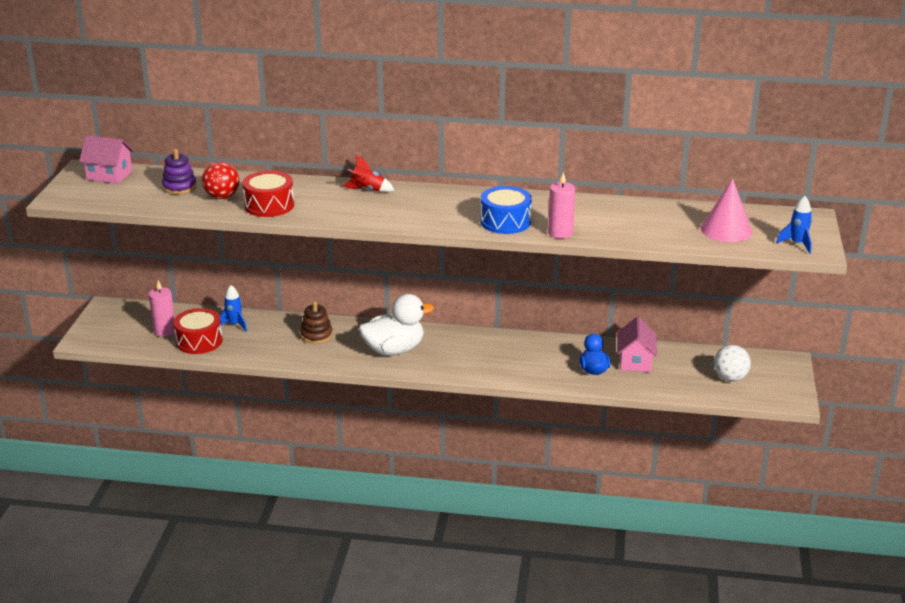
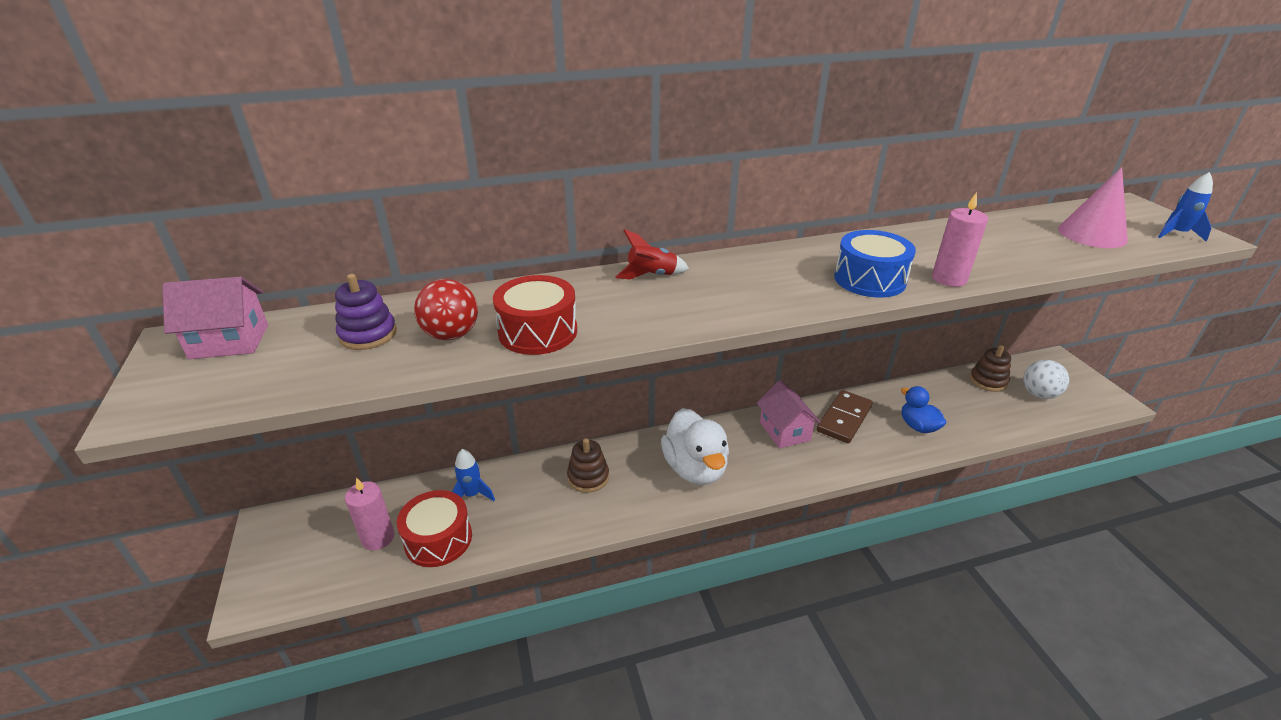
camera: 25 degrees left, 5 degrees up
(394, 350) = (695, 469): white duck -> white duck turned 120 degrees clockwise
(539, 351) = (844, 419): none -> brown domino
(635, 361) = (941, 402): pink house -> pink house (784, 431)
(697, 358) = (988, 381): none -> brown stacking toy

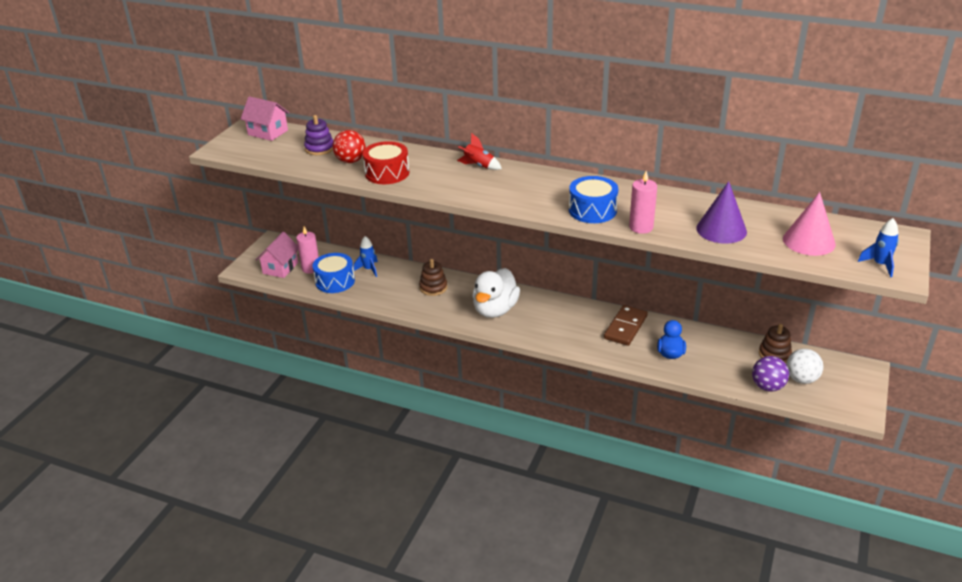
camera: 40 degrees right, 0 degrees up
(438, 539) = (335, 281): red drum -> blue drum
(784, 431) = (575, 316): pink house -> pink house (280, 268)
(844, 419) = (625, 327): brown domino -> brown domino turned 45 degrees counterclockwise
(1014, 251) = (721, 230): none -> purple cone
(1030, 416) = (767, 387): none -> purple ball

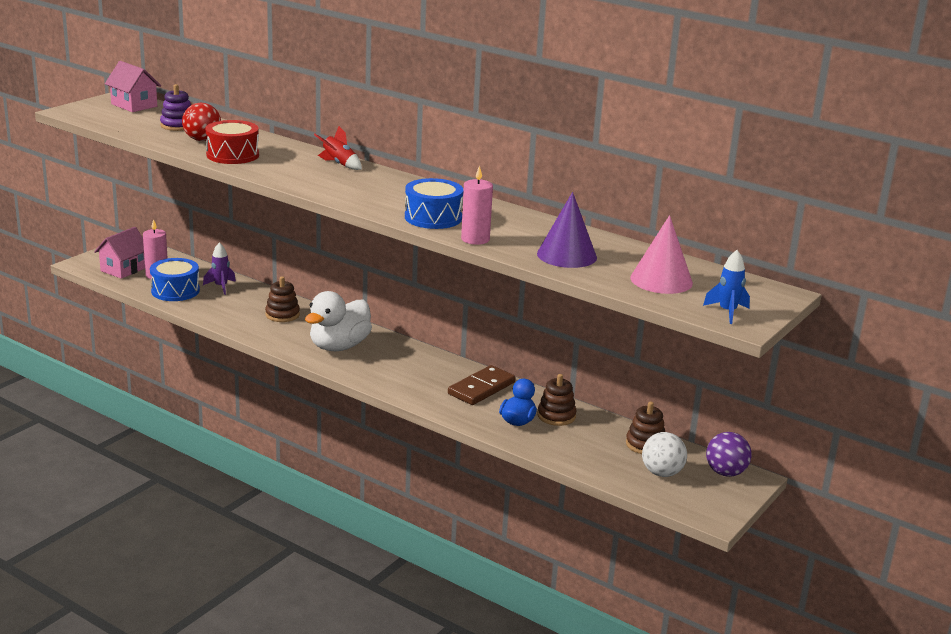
camera: 10 degrees right, 10 degrees down
(369, 269) = (221, 287): blue rocket -> purple rocket
(695, 342) = (556, 416): none -> brown stacking toy
(767, 387) = (614, 472): purple ball -> purple ball (725, 473)

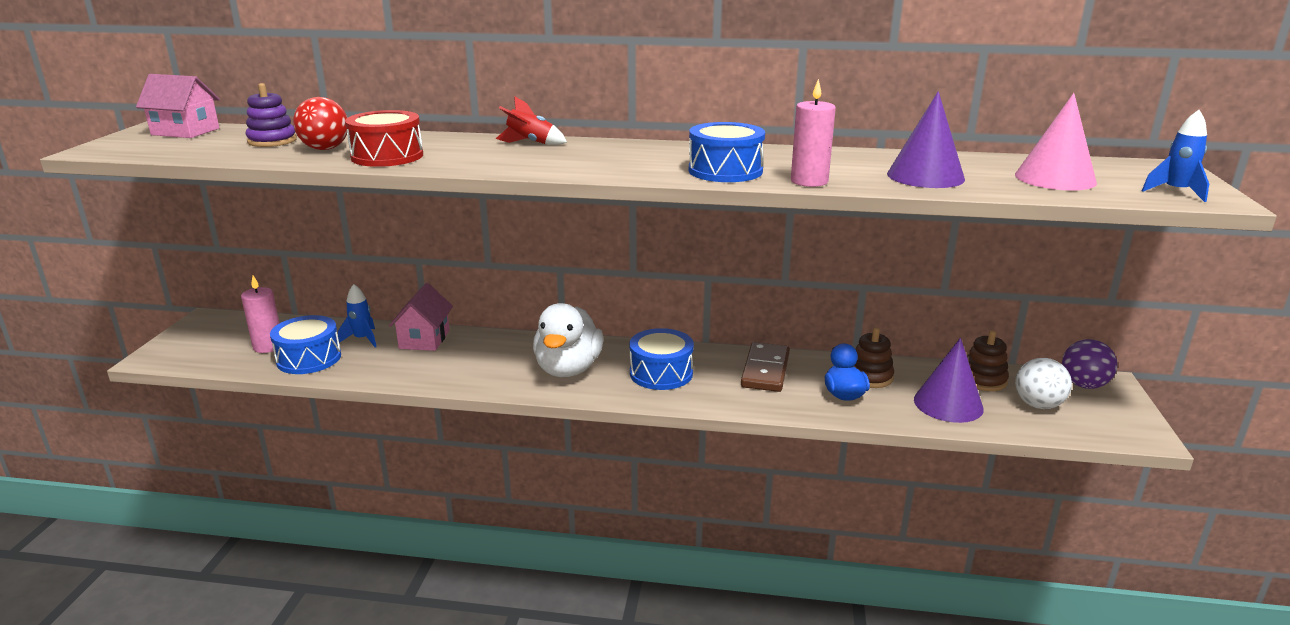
camera: 25 degrees left, 0 degrees up
(123, 269) = (217, 350): pink house -> pink house (424, 339)
(221, 287) = (362, 339): purple rocket -> blue rocket
(282, 315) = (467, 351): brown stacking toy -> none
(401, 368) = (661, 373): none -> blue drum
(590, 451) = (948, 404): none -> purple cone

